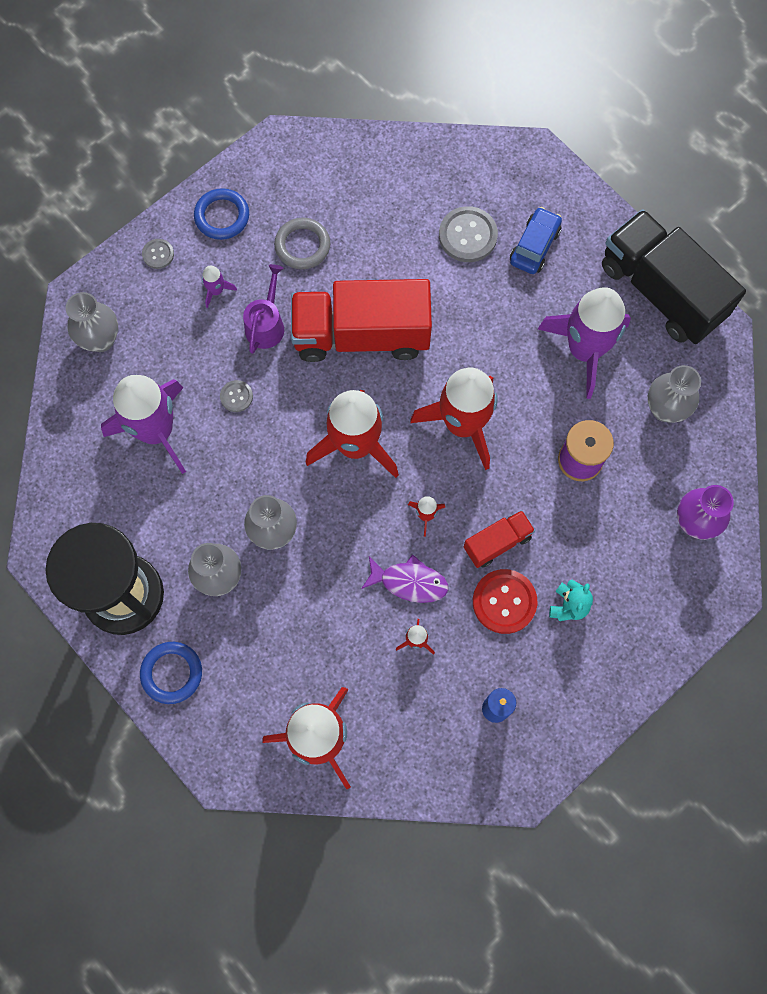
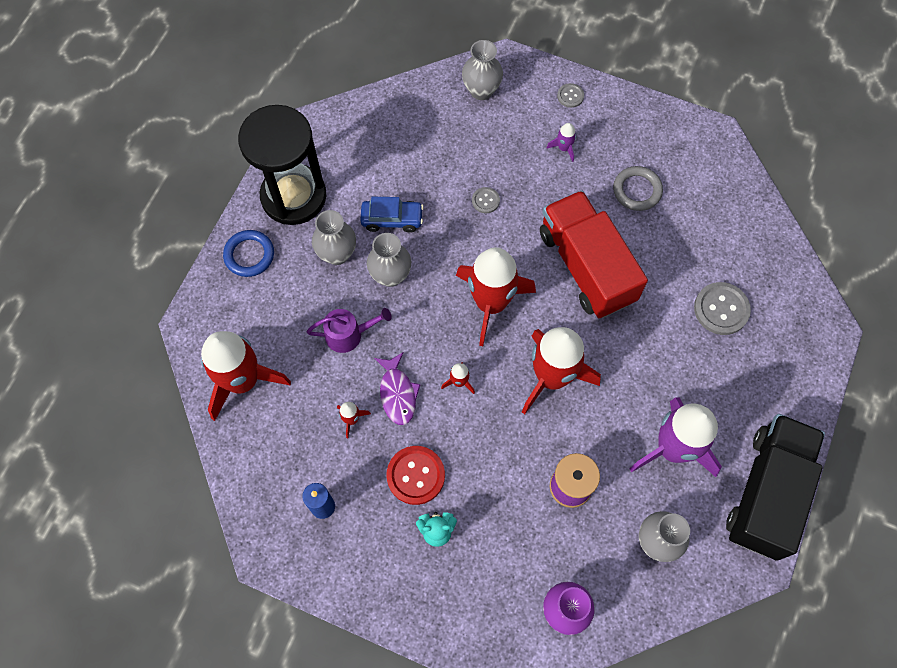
camera: 65 degrees right, 5 degrees down
(156, 431) = (429, 159): purple rocket -> none
(222, 216) = (627, 124): blue ring -> none
(266, 325) = (555, 195): purple watering can -> purple watering can (348, 334)
(497, 543) = (463, 448): red truck -> none
(534, 246) = (744, 367): blue car -> blue car (392, 219)

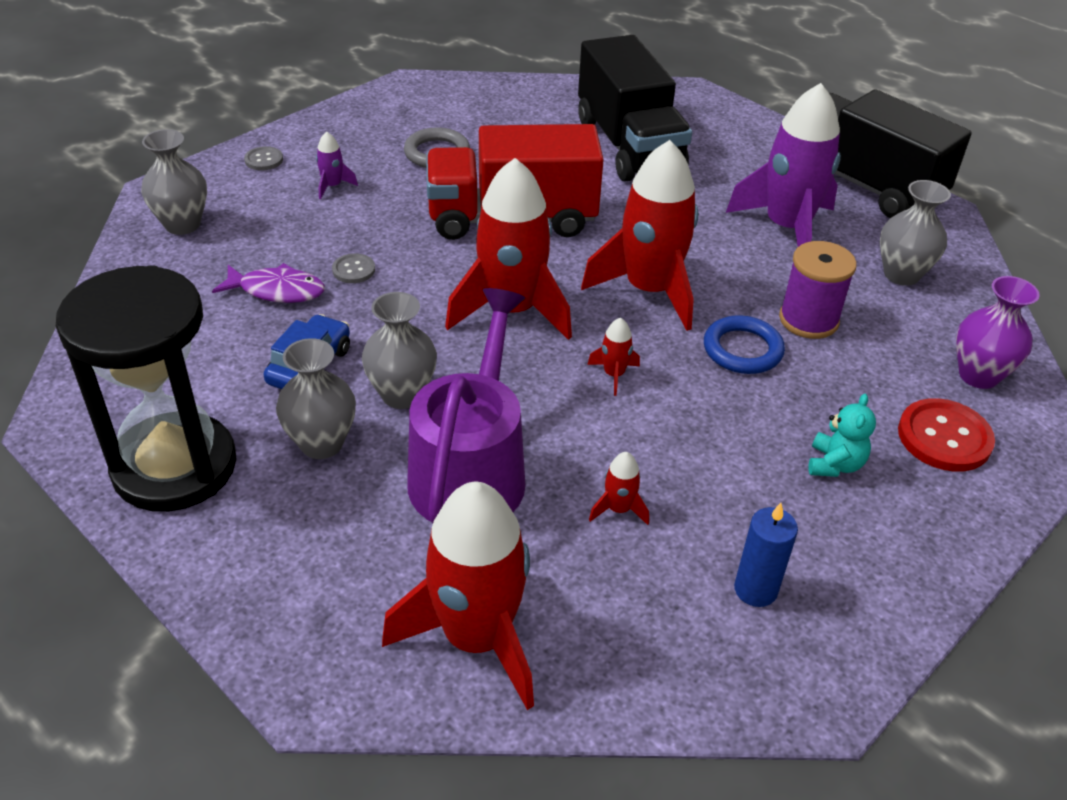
camera: 70 degrees left, 25 degrees down
(249, 255) = (238, 558): blue ring -> blue ring (742, 350)
(348, 334) = (471, 471): purple watering can -> purple watering can, size x1.85
(397, 393) = (600, 443): purple fish -> purple fish (277, 290)
(415, 475) = (741, 462): red button -> red button (944, 437)
(721, 309) = (628, 145): grey button -> black truck

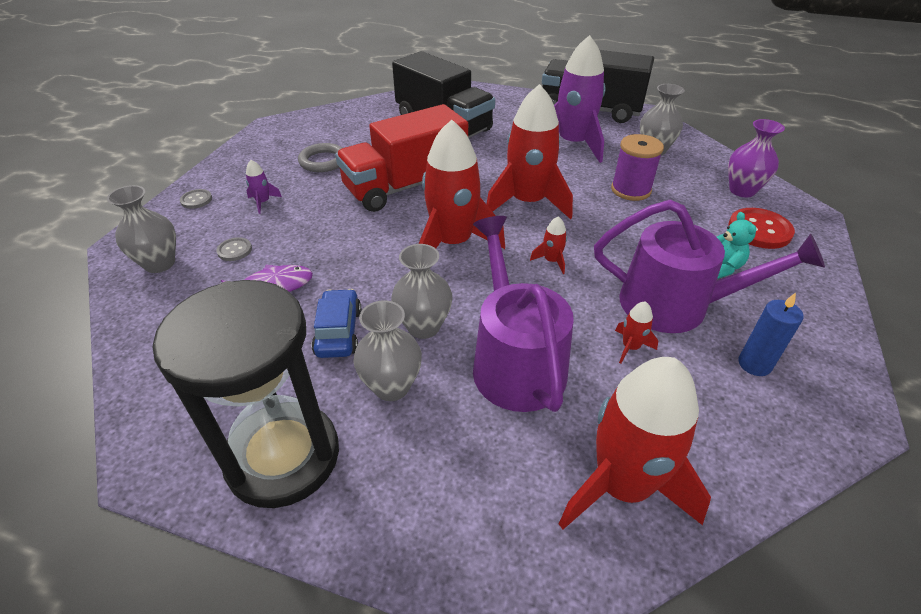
camera: 25 degrees left, 0 degrees up
(353, 270) = (321, 253): grey button -> grey button (234, 250)
(722, 484) = (675, 305): none -> purple watering can
(742, 350) = (611, 219): blue ring -> none

